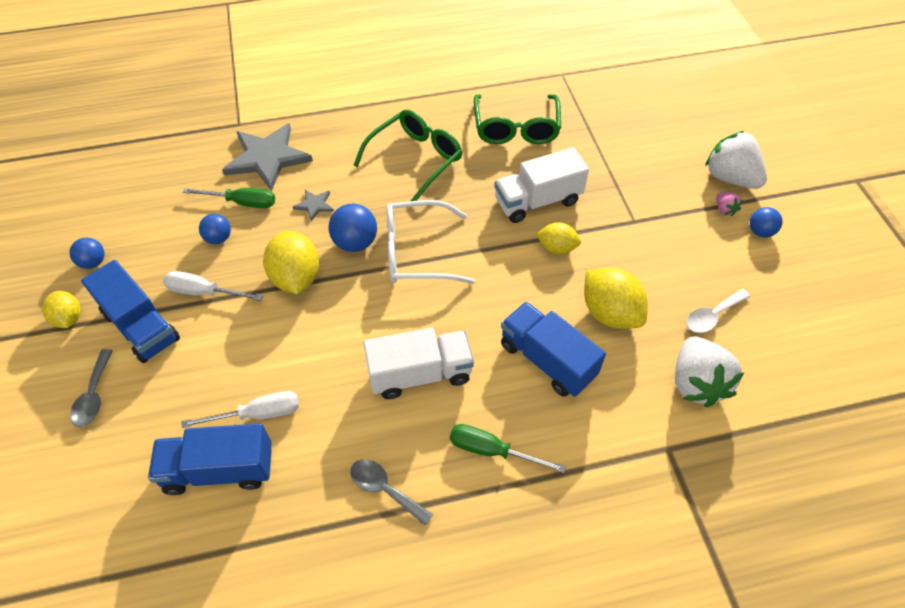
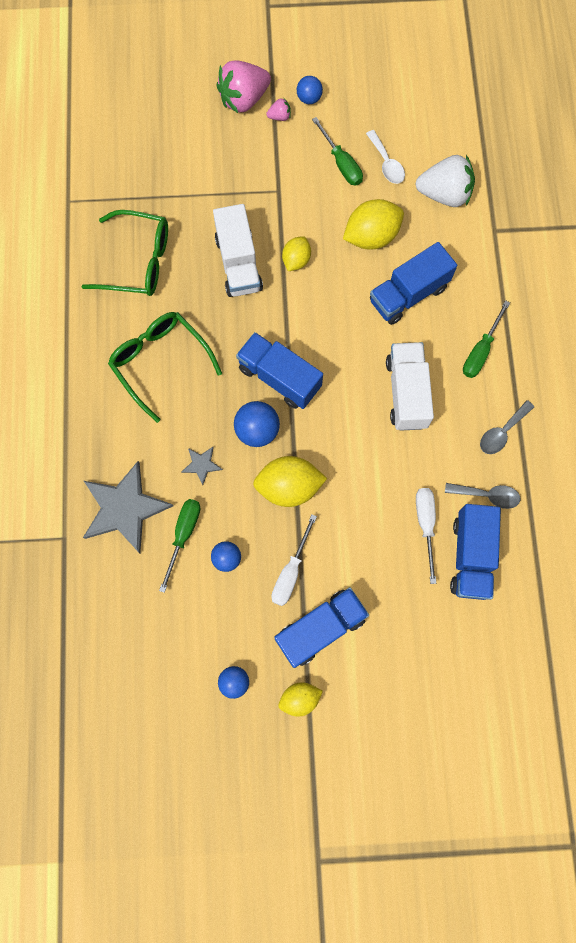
camera: 80 degrees left, 20 degrees up
(94, 395) = (388, 666): grey spoon -> grey spoon (487, 495)
(417, 252) = (279, 378): white glasses -> blue truck
(692, 272) = (341, 163): none -> green screwdriver
(730, 178) = (244, 99): white strawberry -> pink strawberry

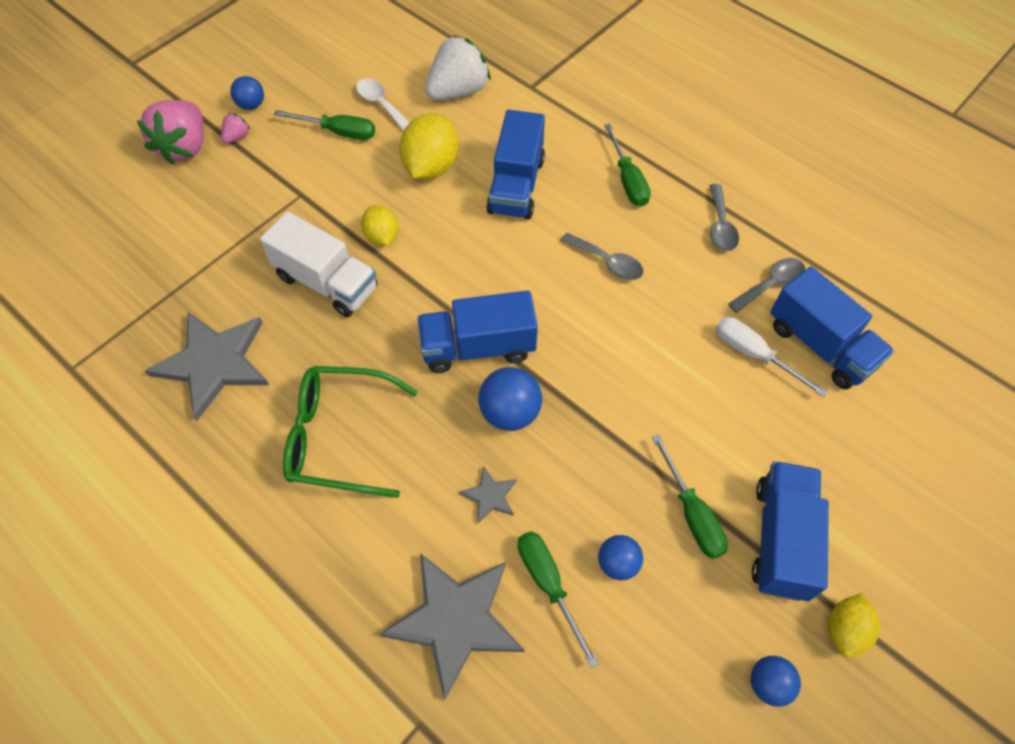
camera: 45 degrees left, 15 degrees down
(138, 261) = (214, 363): green glasses -> grey star
(289, 487) = (599, 436): yellow lemon -> none
(290, 572) = (692, 513): white screwdriver -> green screwdriver
(386, 163) = (380, 104): white spoon -> white spoon turned 150 degrees counterclockwise
(406, 393) = (607, 262): white truck -> grey spoon

